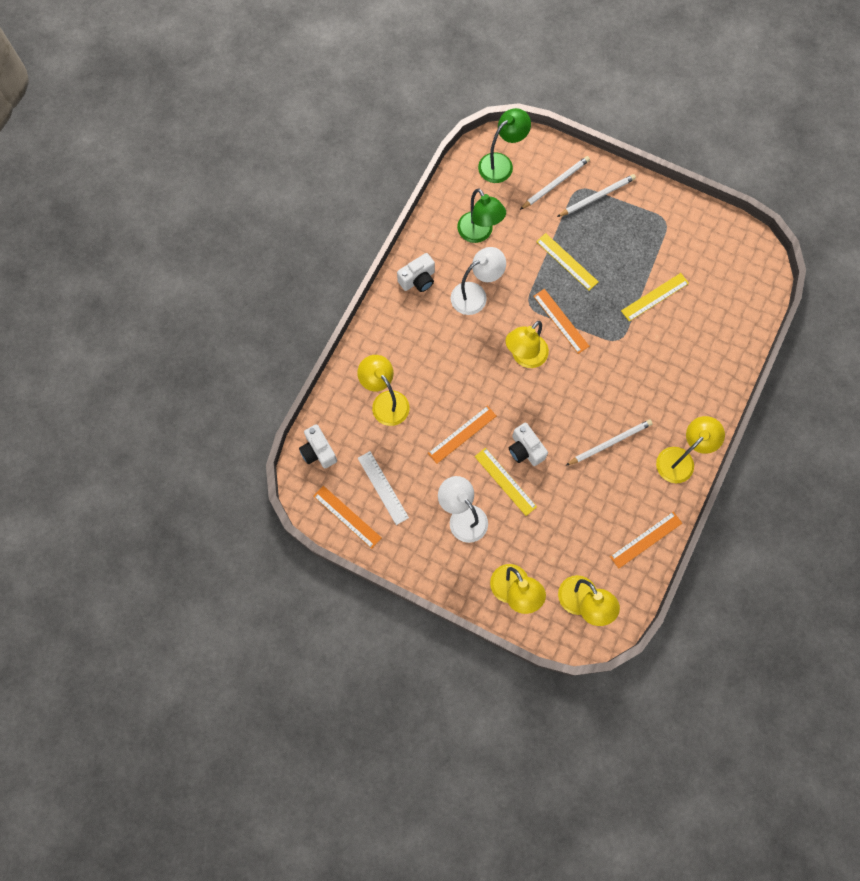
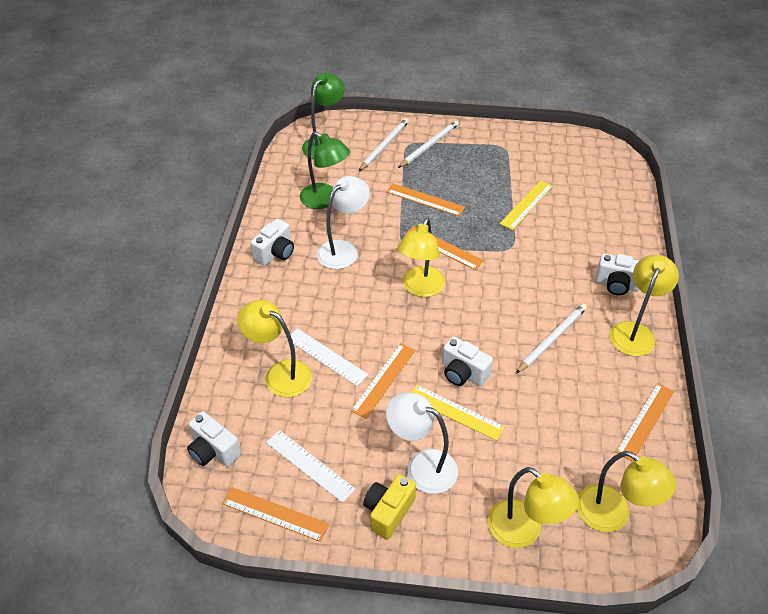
camera: 20 degrees left, 25 degrees down
(425, 398) = (326, 357): none -> white ruler
(425, 543) = (388, 512): none -> yellow camera
(567, 261) = (425, 200): yellow ruler -> orange ruler
(690, 409) = (616, 284): none -> white camera

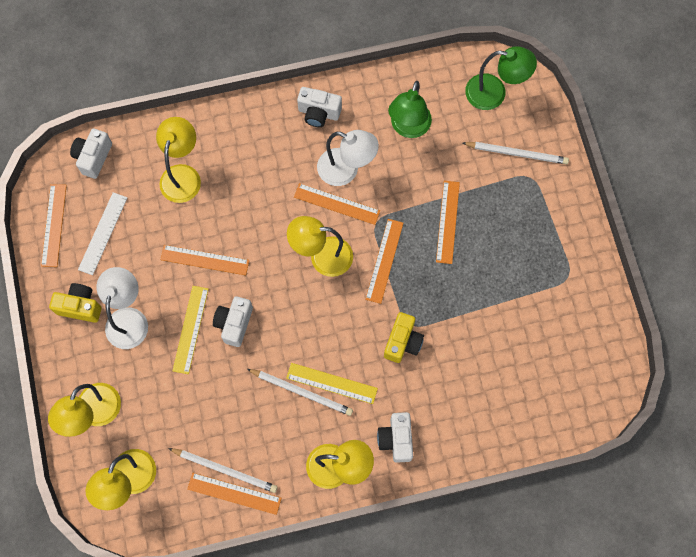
camera: 70 degrees right, 25 degrees up
(326, 357) = (213, 204): white ruler -> none
(373, 264) = (337, 204): none -> orange ruler
(429, 145) = (537, 198): white pencil -> white pencil (225, 470)
(525, 256) = (403, 342): none -> yellow camera
(526, 205) = (481, 325): yellow ruler -> yellow ruler (331, 383)

